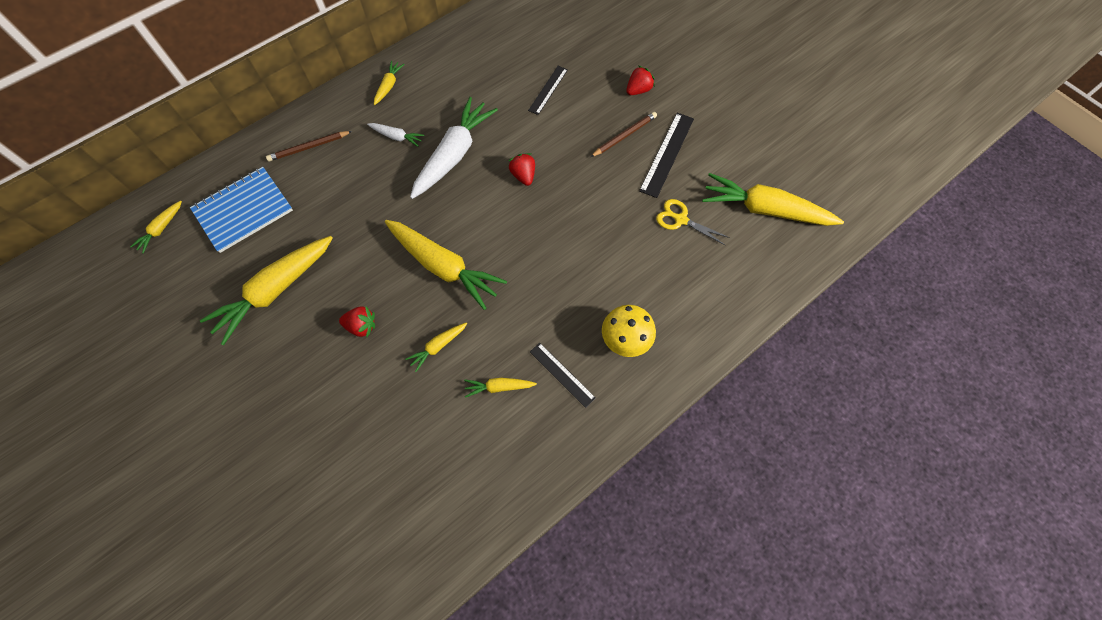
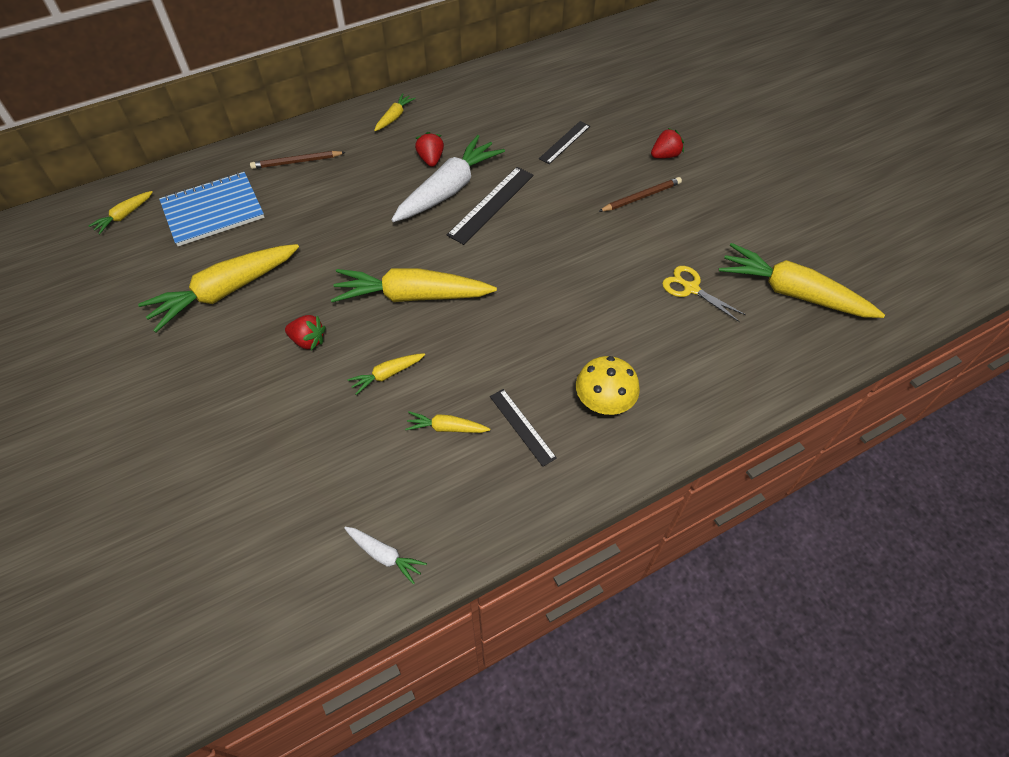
camera: 10 degrees right, 10 degrees down
(397, 137) = (391, 165): white carrot -> white carrot (384, 555)
(443, 267) = (412, 296): yellow carrot -> yellow carrot turned 135 degrees clockwise
(523, 175) = (520, 220): red strawberry -> red strawberry (431, 159)
(667, 154) = (686, 221): black ruler -> black ruler (491, 204)

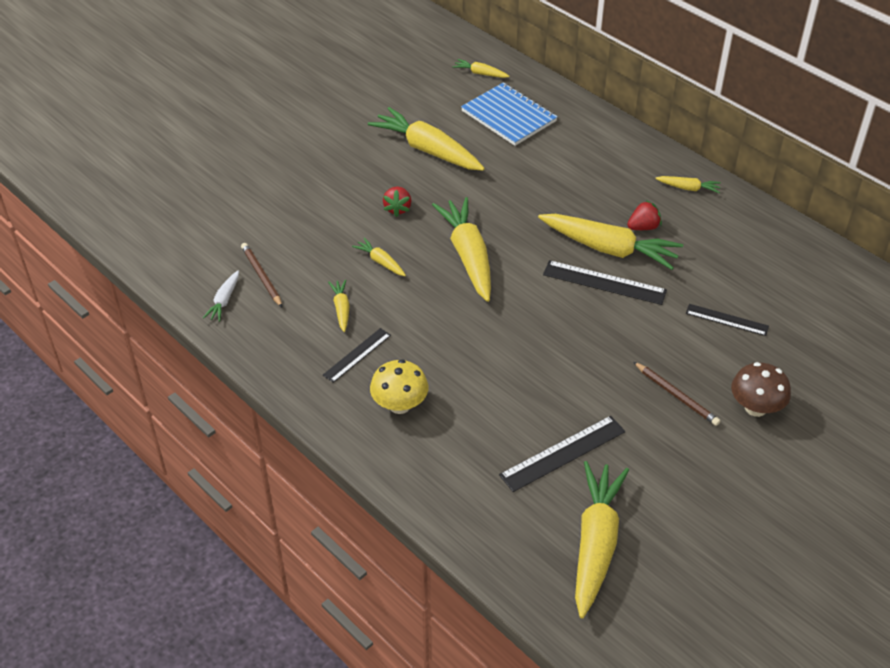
camera: 75 degrees right, 10 degrees down
(297, 162) = (591, 144): brown pencil -> brown pencil (262, 276)
(448, 189) = (609, 249): white carrot -> yellow carrot
(665, 155) = (755, 407): red strawberry -> brown mushroom
(690, 288) = (563, 453): yellow scissors -> black ruler

